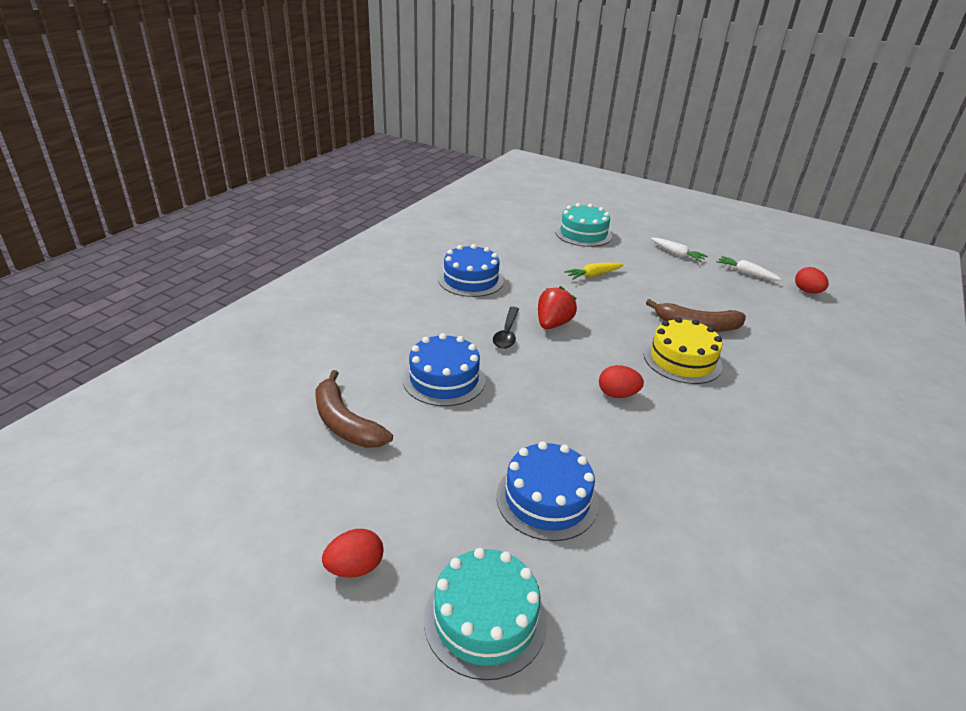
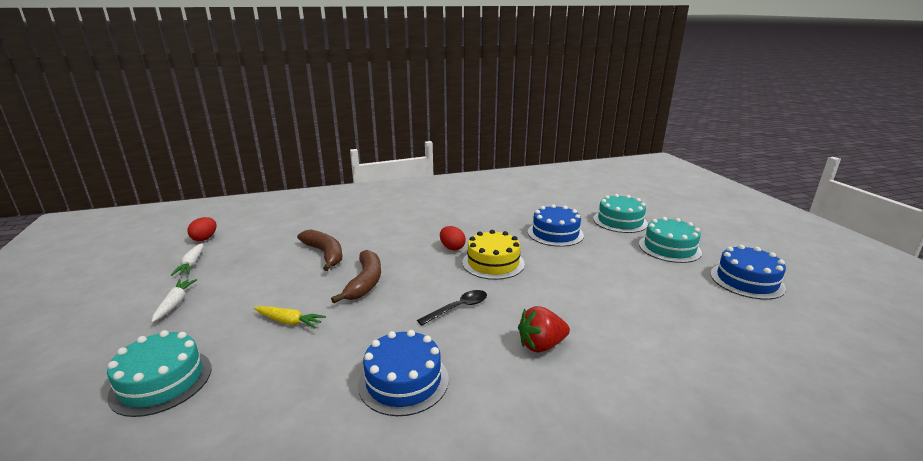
camera: 135 degrees left, 10 degrees down
(345, 423) = (646, 302): brown banana -> brown banana (365, 282)
(355, 567) = (669, 248): red egg -> turquoise cake
(444, 379) = (550, 299): blue cake -> blue cake (747, 280)
(553, 324) = (411, 298): red strawberry -> red strawberry (541, 345)
(682, 360) = (380, 245): yellow cake -> yellow cake (493, 263)

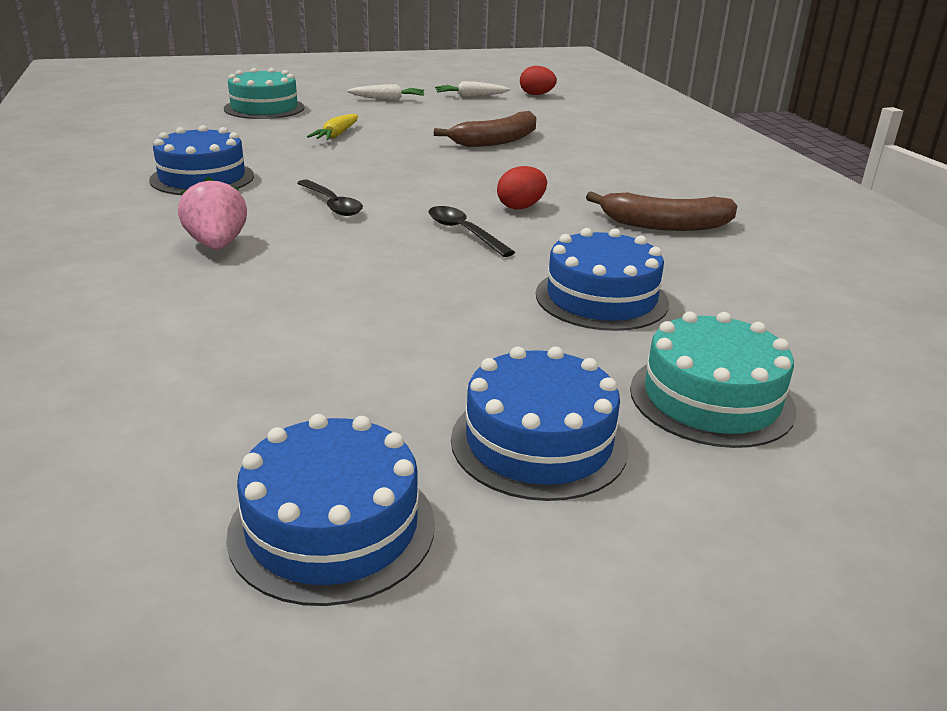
camera: 90 degrees right, 5 degrees up
(365, 282) = (415, 160): brown banana -> brown banana (665, 225)
(493, 263) = (464, 232): yellow cake -> black spoon
(541, 345) = (217, 245): red strawberry -> pink strawberry
(669, 248) = (539, 442): turquoise cake -> blue cake

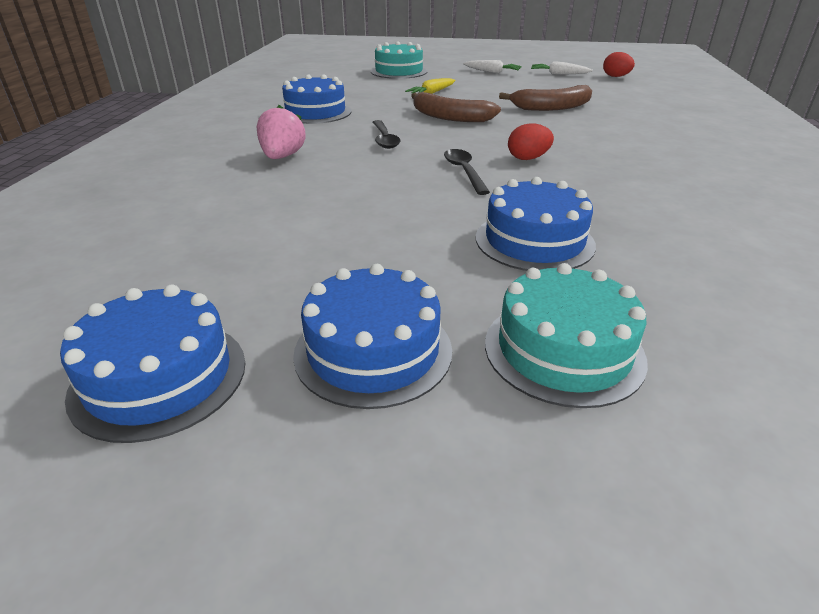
camera: 25 degrees right, 5 degrees up
(665, 225) = (647, 189): brown banana -> brown banana (450, 117)

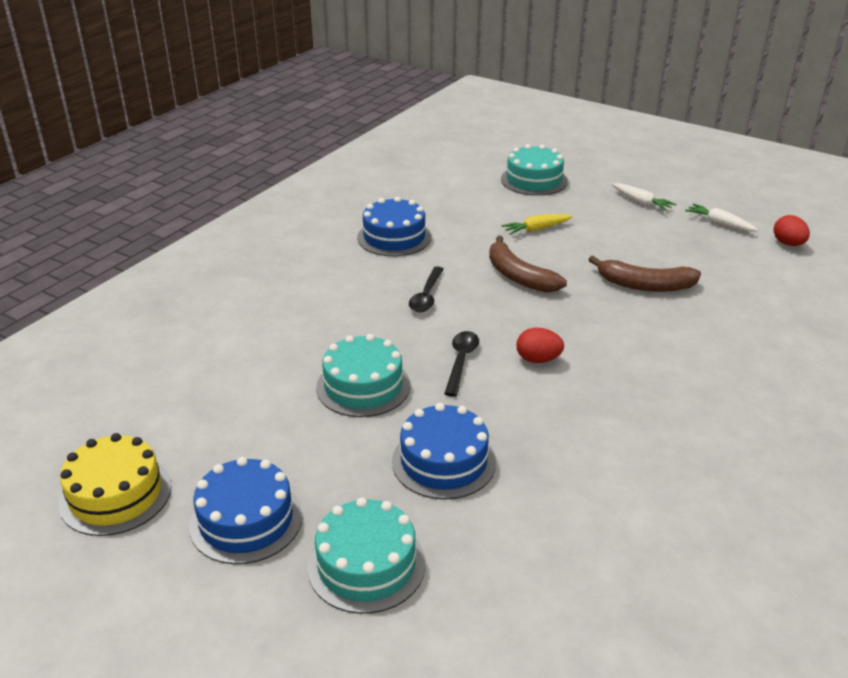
camera: 25 degrees right, 0 degrees up
(159, 377) = (115, 494): blue cake -> yellow cake
(282, 157) = (320, 298): pink strawberry -> none
(390, 205) = (363, 386): none -> turquoise cake

